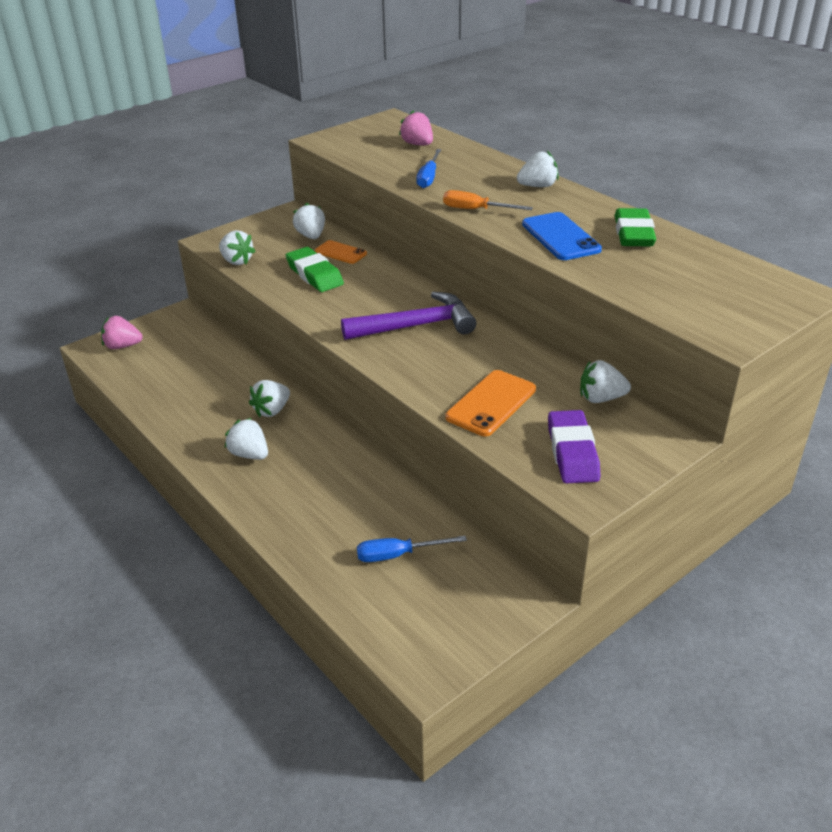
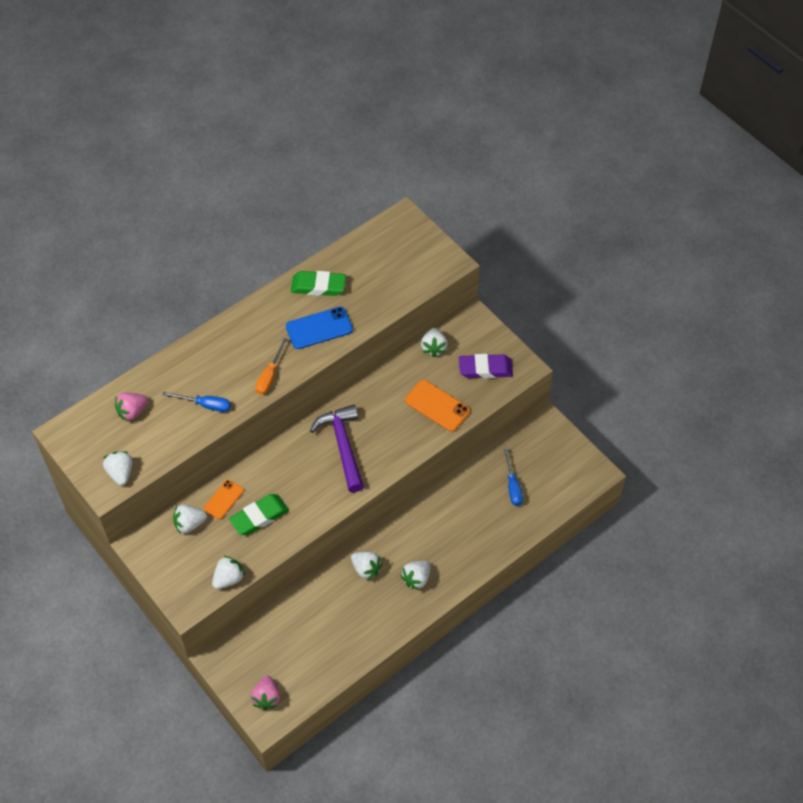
camera: 90 degrees left, 20 degrees up
(537, 186) = (232, 333): white strawberry -> white strawberry (120, 473)

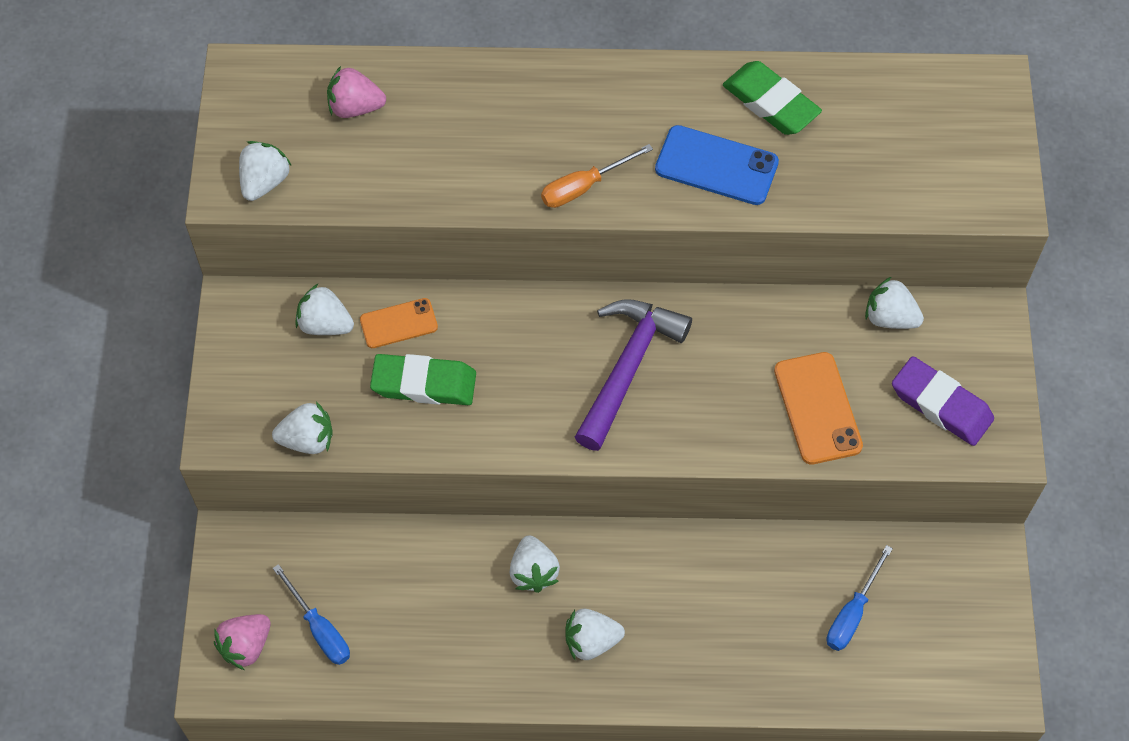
camera: 40 degrees right, 5 degrees up
(205, 405) = (459, 166): blue screwdriver -> blue screwdriver (319, 629)
(433, 348) = (889, 317): white strawberry -> white strawberry turned 75 degrees clockwise

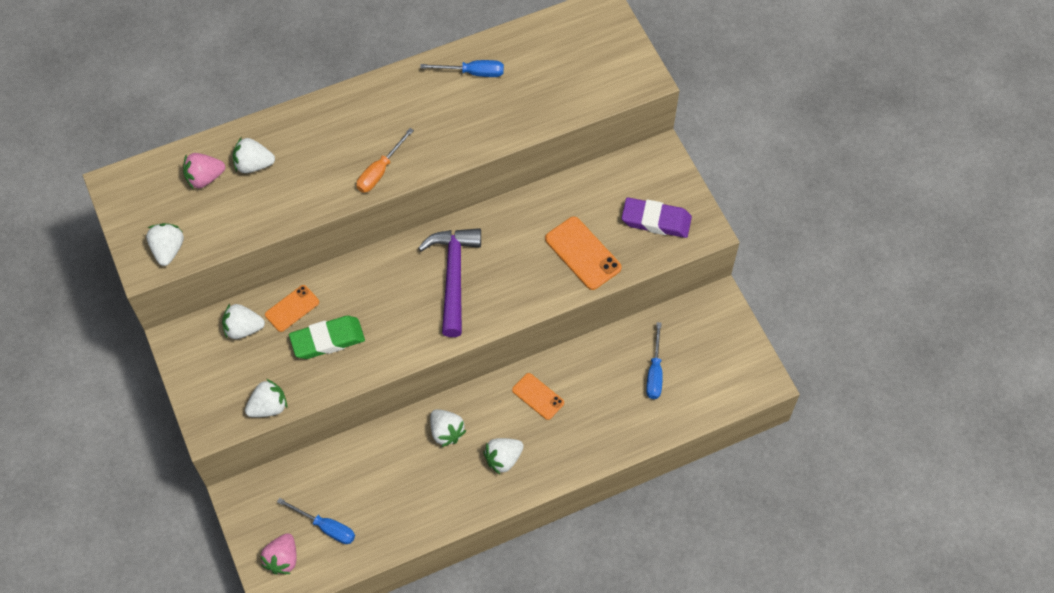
camera: 25 degrees left, 0 degrees up
(677, 577) = (538, 396): none -> orange phone
(716, 166) = (457, 125): blue phone -> none
(770, 103) = (473, 73): green eraser -> blue screwdriver
(889, 317) = (600, 179): white strawberry -> white strawberry (254, 165)

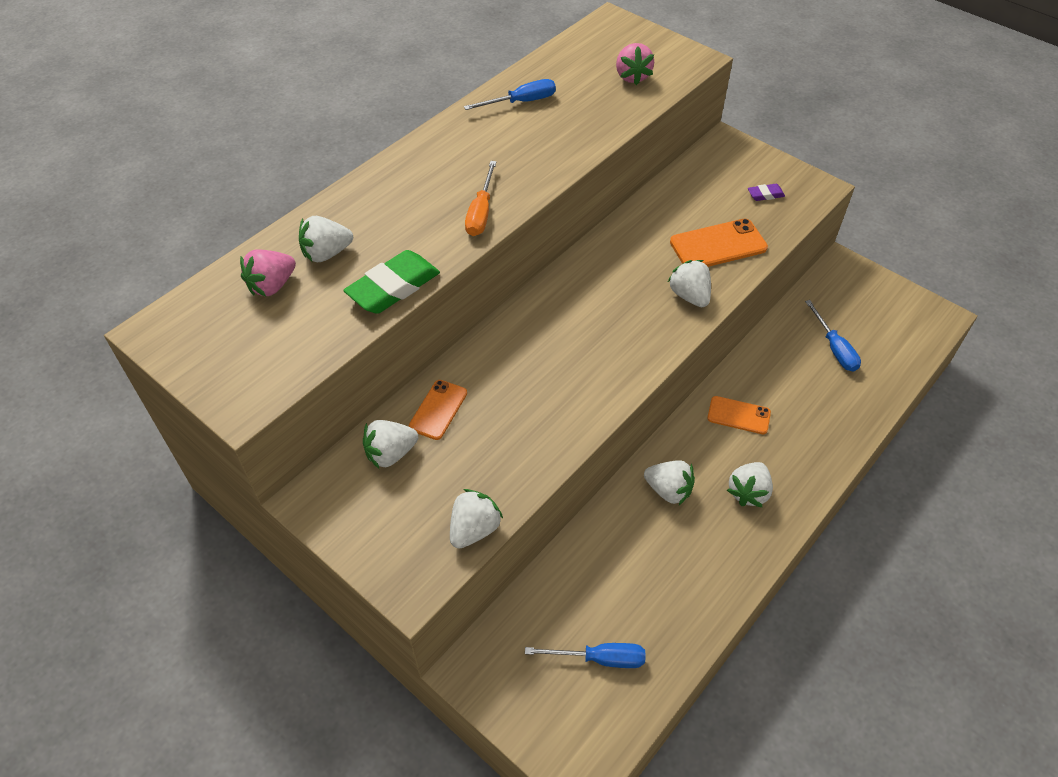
camera: 25 degrees left, 10 degrees down
(168, 250) = (264, 375): white strawberry -> white strawberry (689, 296)
(282, 559) = (570, 724): pink strawberry -> pink strawberry (632, 76)
(327, 340) = (501, 426): green eraser -> green eraser (393, 287)
(453, 276) = (601, 312): purple hammer -> none
(583, 253) = (718, 245): orange phone -> orange phone turned 45 degrees counterclockwise
(656, 220) = (765, 195): purple eraser -> purple eraser, size x0.48

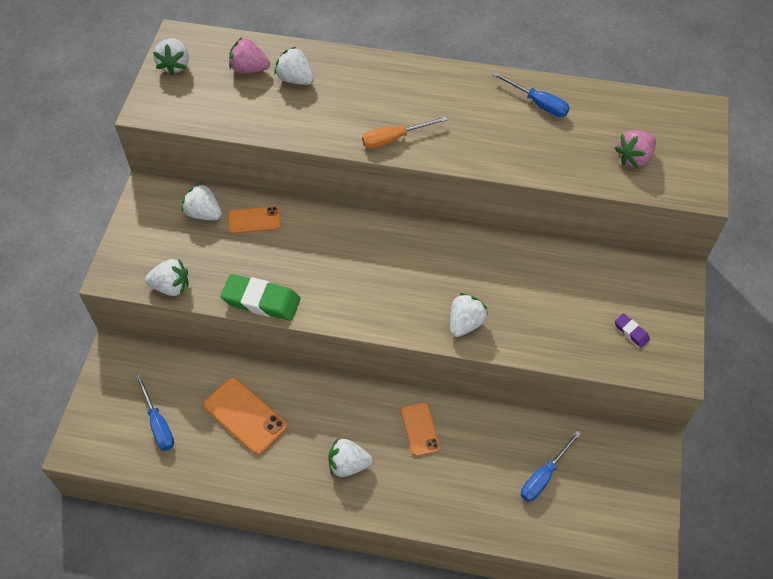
camera: 60 degrees right, 5 degrees up
(393, 287) = (288, 128): green eraser -> green eraser (261, 301)
(668, 490) = (318, 409): white strawberry -> white strawberry (174, 65)
(718, 245) = (539, 320): orange phone -> orange phone (245, 416)

